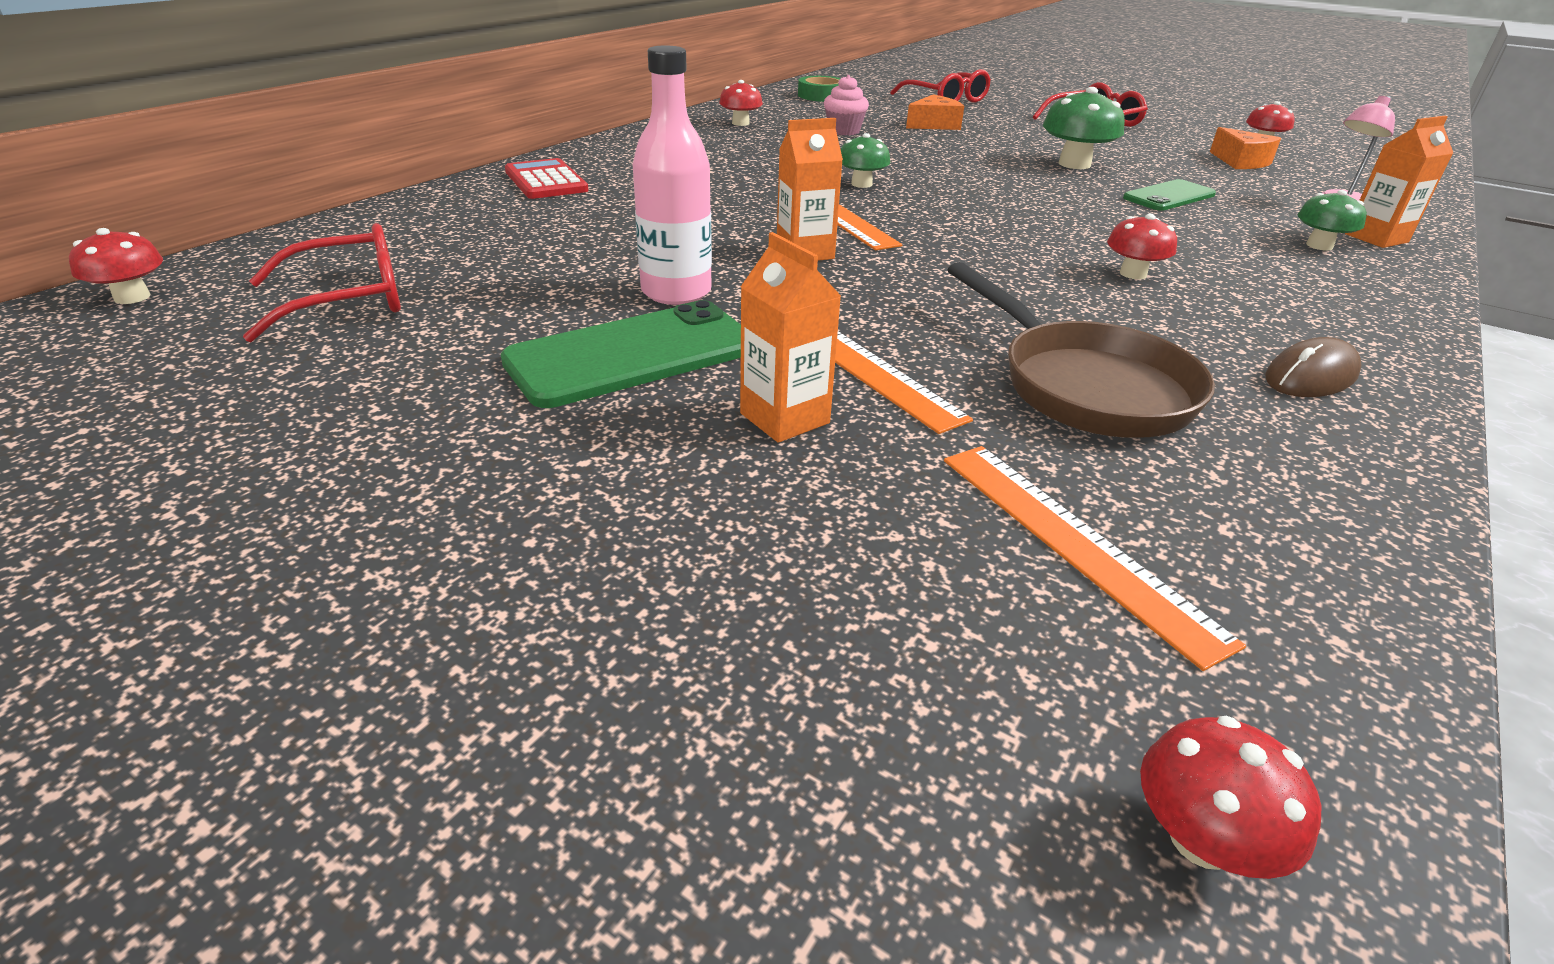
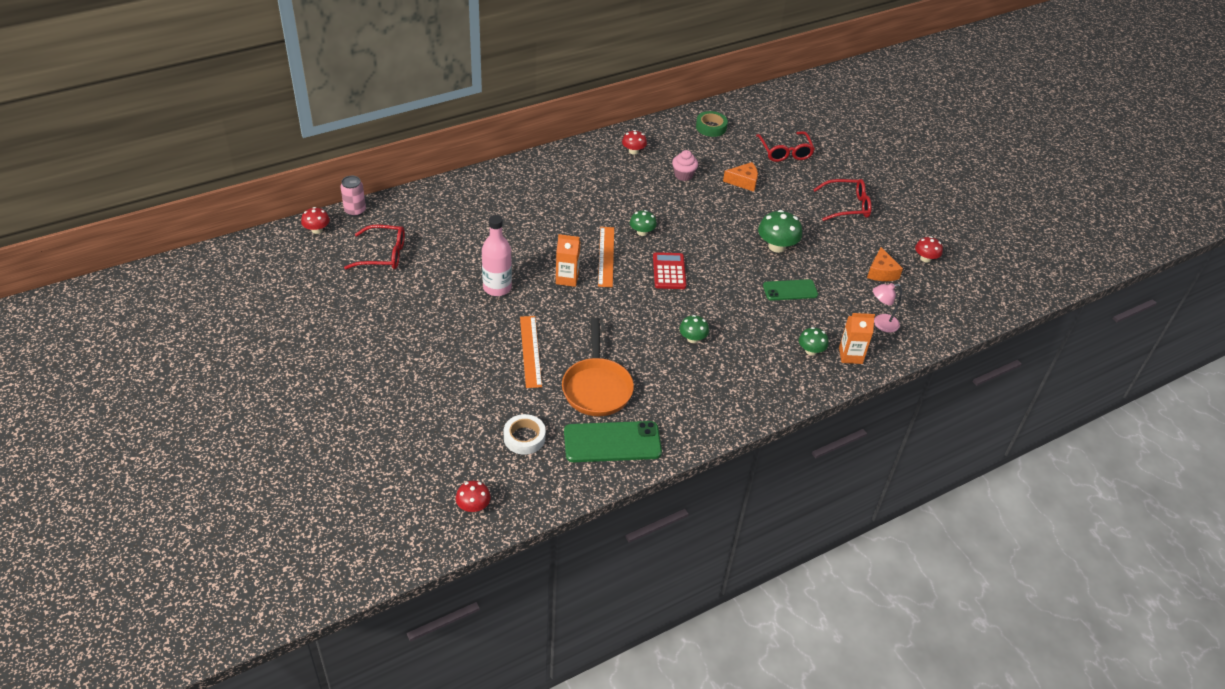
camera: 25 degrees right, 10 degrees up
(233, 254) = (355, 211): none -> pink can
(546, 181) = (497, 186): red calculator -> red calculator (669, 271)
(632, 354) = (459, 317): green phone -> green phone (612, 442)
(784, 418) = (485, 364): orange carton -> none
(1074, 543) = (524, 438): orange ruler -> white tape
(1085, 386) = (597, 387): brown pan -> orange pan
(1133, 274) = (692, 338): red mushroom -> green mushroom
(1310, 376) = (685, 414): brown mouse -> none

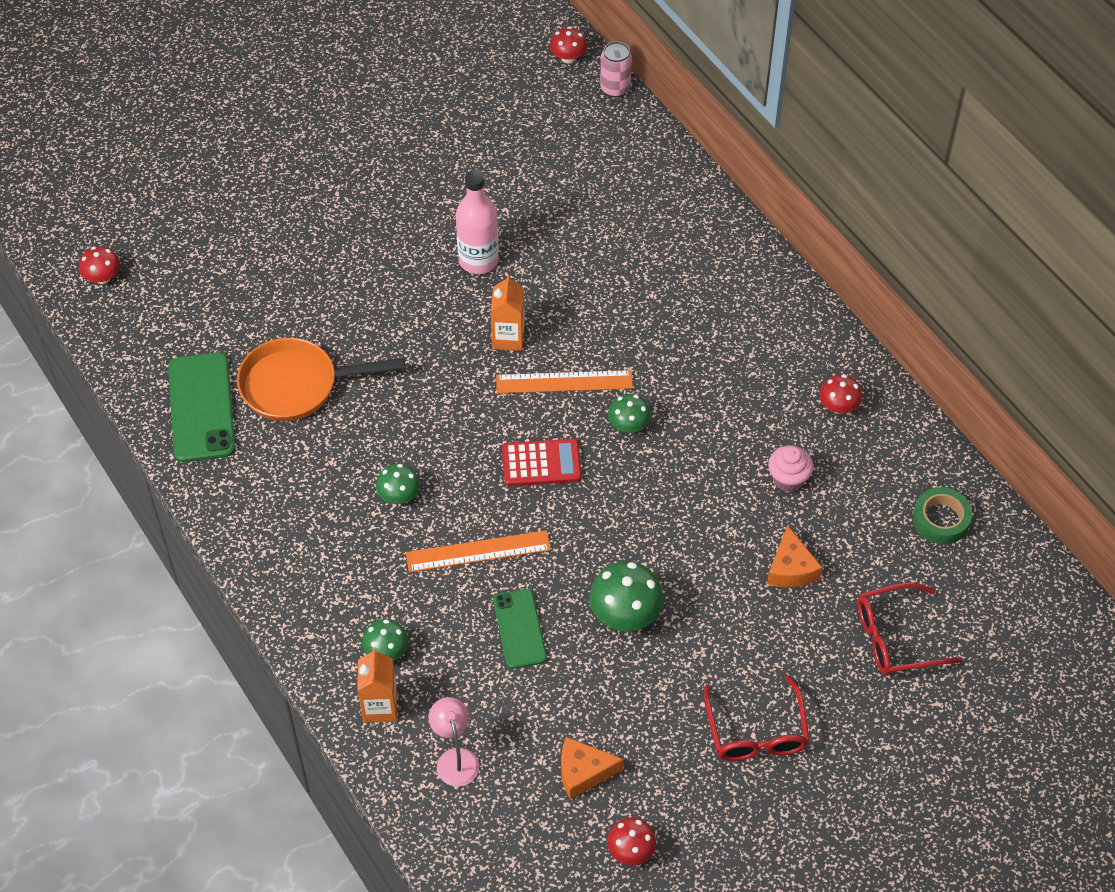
camera: 90 degrees right, 10 degrees up
(382, 254) = (529, 131): red glasses -> none
(524, 438) = (207, 315): white tape -> none
(530, 351) = (359, 308): orange ruler -> orange ruler (478, 551)

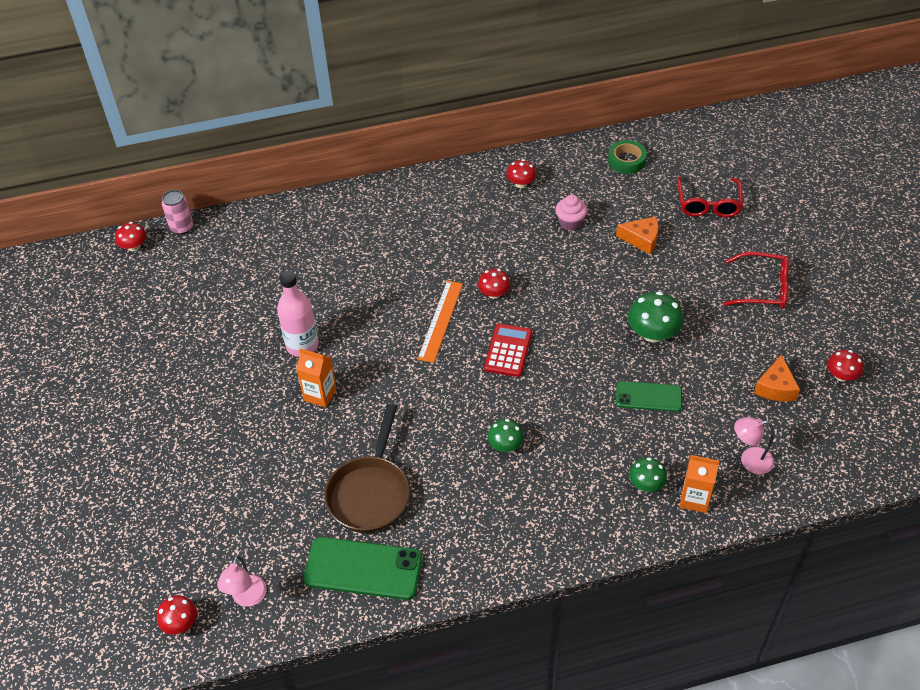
camera: 70 degrees left, 5 degrees down
(143, 320) = (247, 598): none -> pink lamp
(297, 385) = (370, 493): orange pan -> brown pan
(478, 551) = (573, 406): orange ruler -> none
(508, 338) = (385, 344): orange carton -> orange carton (320, 394)
(628, 425) = (494, 293): green mushroom -> red mushroom

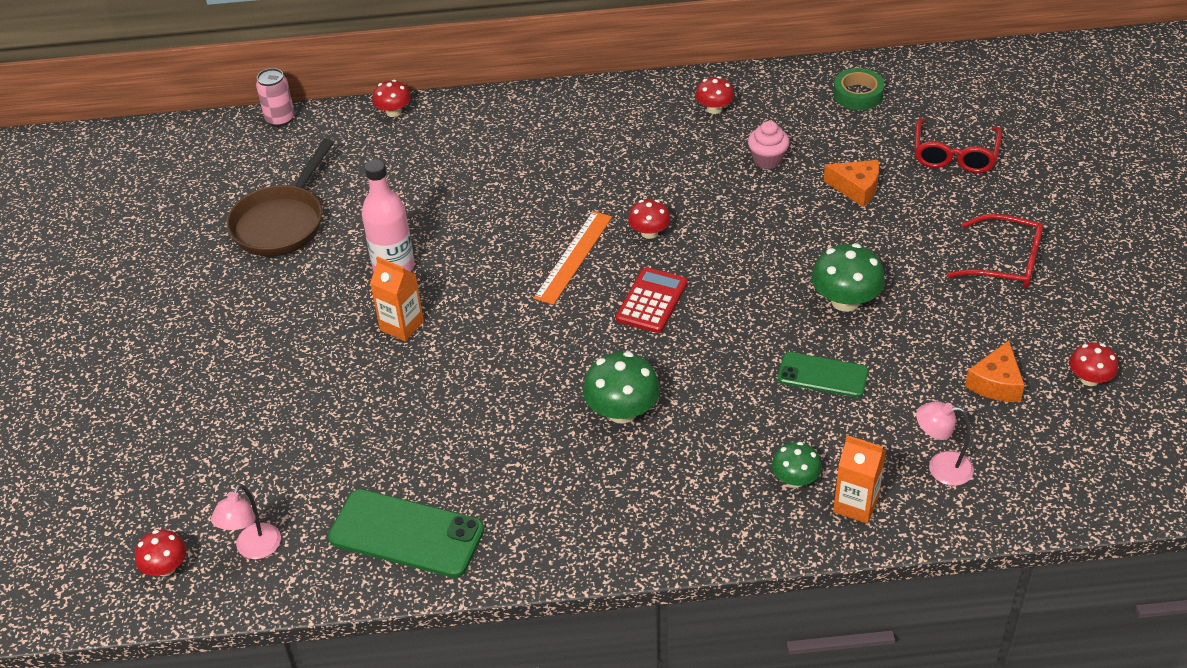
camera: 10 degrees right, 5 degrees down
(134, 246) = (217, 135): red mushroom -> red mushroom (393, 112)
(370, 493) = (437, 446): brown pan -> brown pan (282, 223)
(505, 445) = (622, 411): green mushroom -> green mushroom, size x1.62

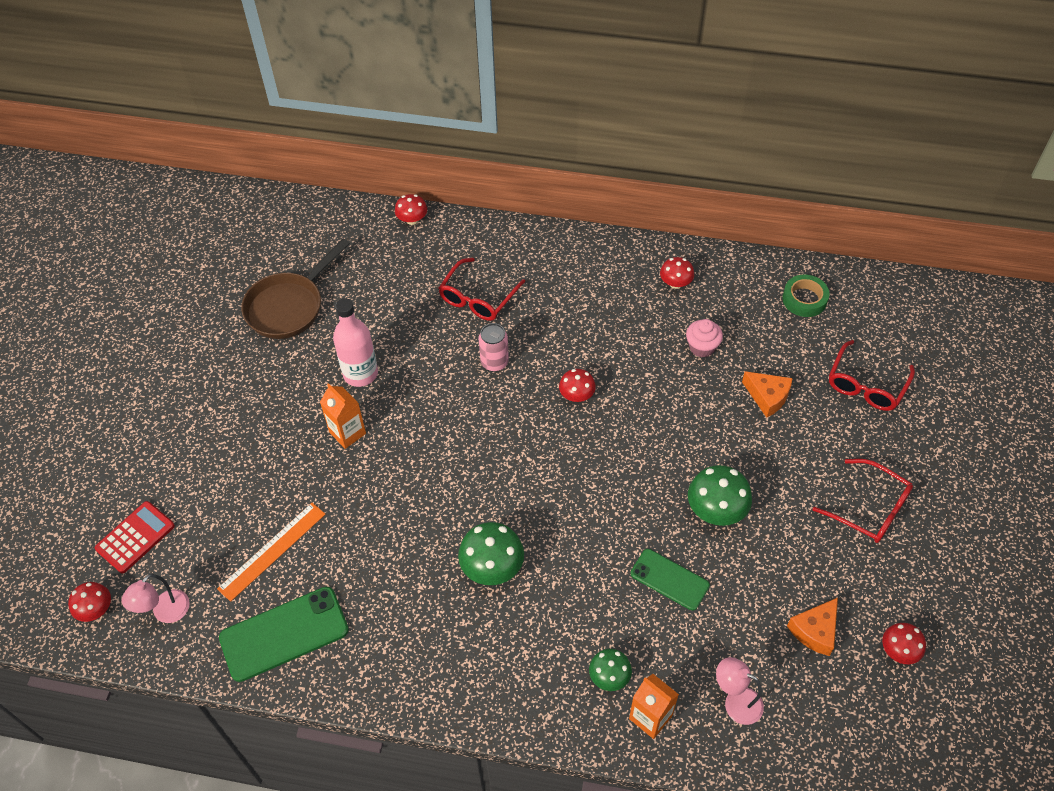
camera: 15 degrees right, 10 degrees up
(280, 119) = (321, 204): pink can -> pink can (494, 362)
(406, 533) = (284, 633): green phone -> green phone turned 60 degrees counterclockwise
(500, 167) = (478, 297): none -> red glasses
(574, 257) = (506, 403): orange ruler -> orange ruler (272, 551)
(652, 301) = (554, 464): red calculator -> red calculator (135, 537)

